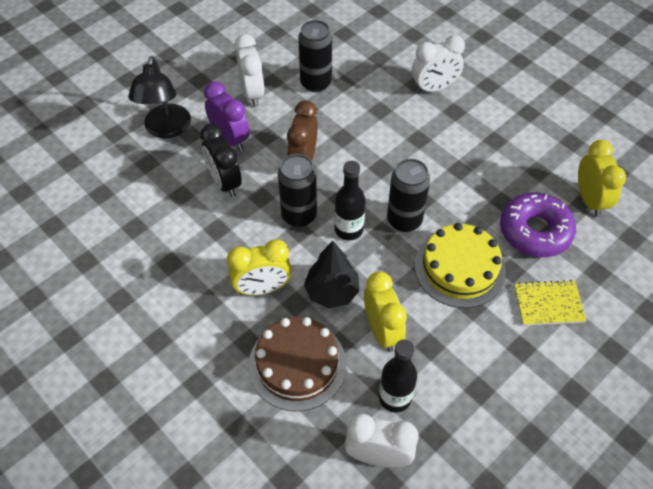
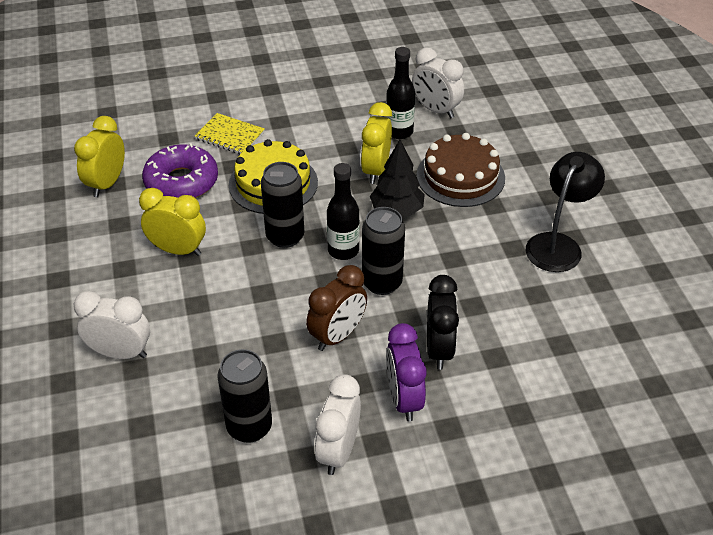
camera: 150 degrees left, 10 degrees down
(166, 129) = (477, 449): black lamp -> black lamp (558, 244)
(262, 288) = (457, 237): yellow clock -> yellow clock (178, 250)

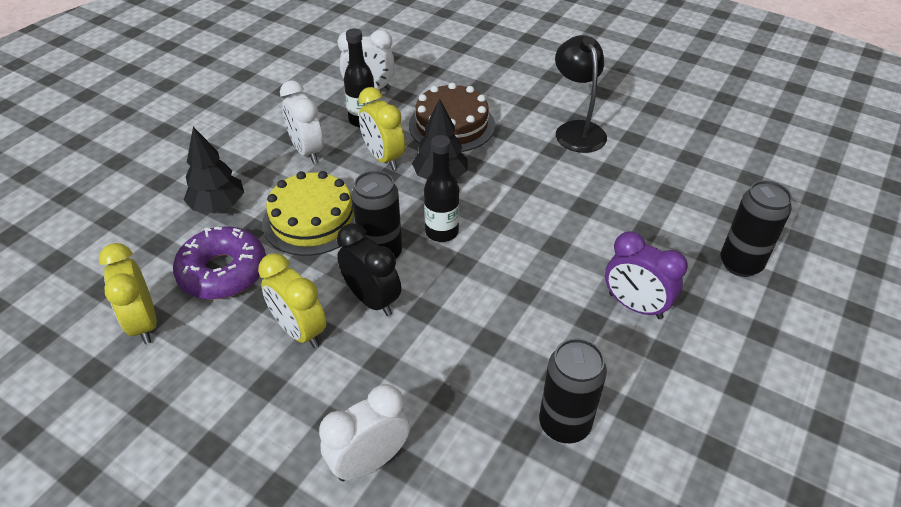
camera: 45 degrees left, 0 degrees up
(178, 250) = (300, 331): yellow clock -> yellow clock turned 105 degrees counterclockwise
(230, 135) = (218, 206): yellow notebook -> black tree
(337, 335) = (527, 298): brown clock -> none
(338, 451) = (649, 382): white clock -> white clock (307, 151)
(382, 283) = (503, 235): black can -> black can (740, 264)
(439, 349) = (606, 252): black clock -> black clock (372, 300)

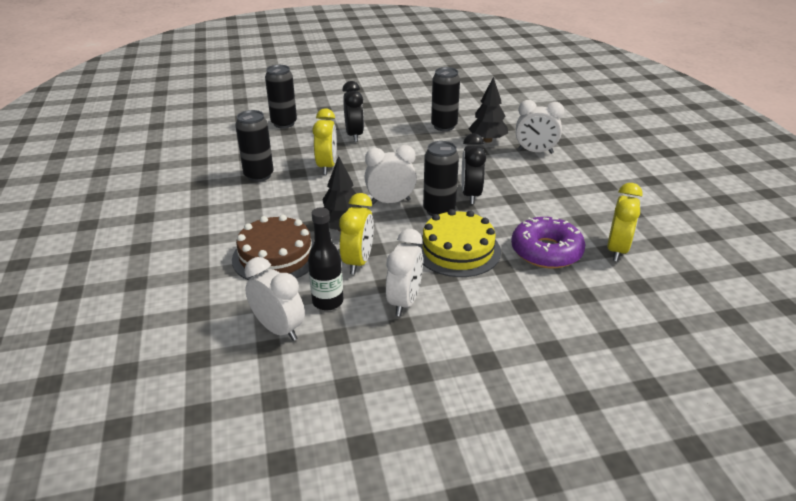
camera: 135 degrees left, 10 degrees down
(218, 206) = (516, 297): black tree -> black tree (487, 140)
(300, 331) = (524, 202): yellow clock -> yellow clock (327, 166)
(442, 232) = (390, 202): black bottle -> white clock
(576, 130) = (214, 205): black lamp -> none
(608, 178) = (259, 175): none -> black can
(635, 306) = (354, 135): purple clock -> black clock

